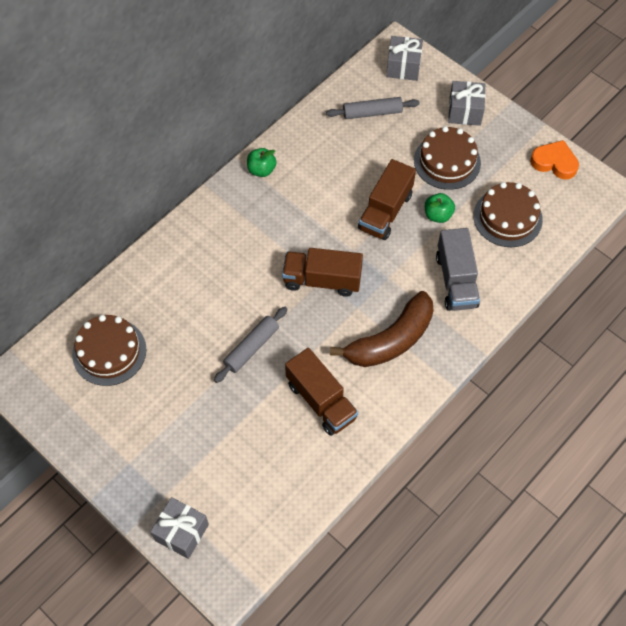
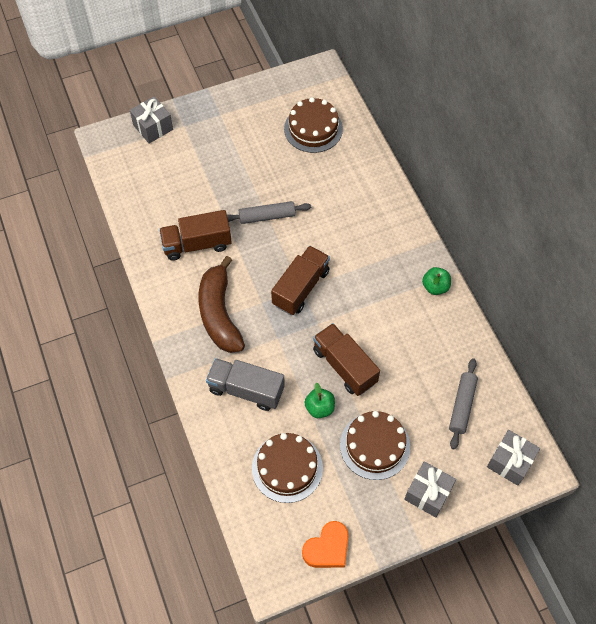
camera: 115 degrees right, 0 degrees up
(251, 347) = (267, 216): grey rolling pin -> grey rolling pin turned 75 degrees counterclockwise

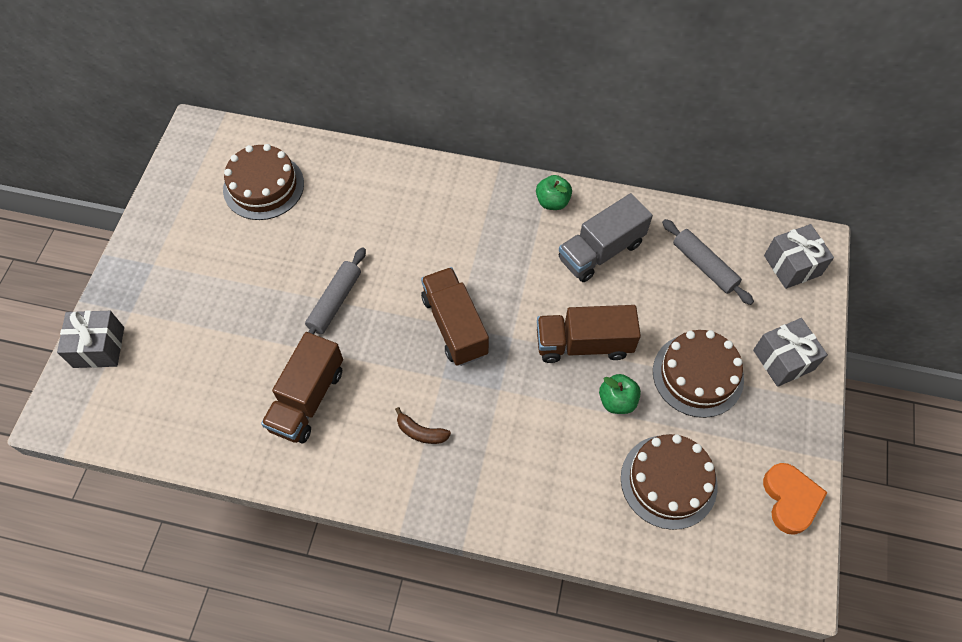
camera: 55 degrees left, 0 degrees up
(219, 314) = (421, 432): brown banana -> brown banana, size x0.41
(246, 390) = (541, 464): grey truck -> grey truck (601, 251)

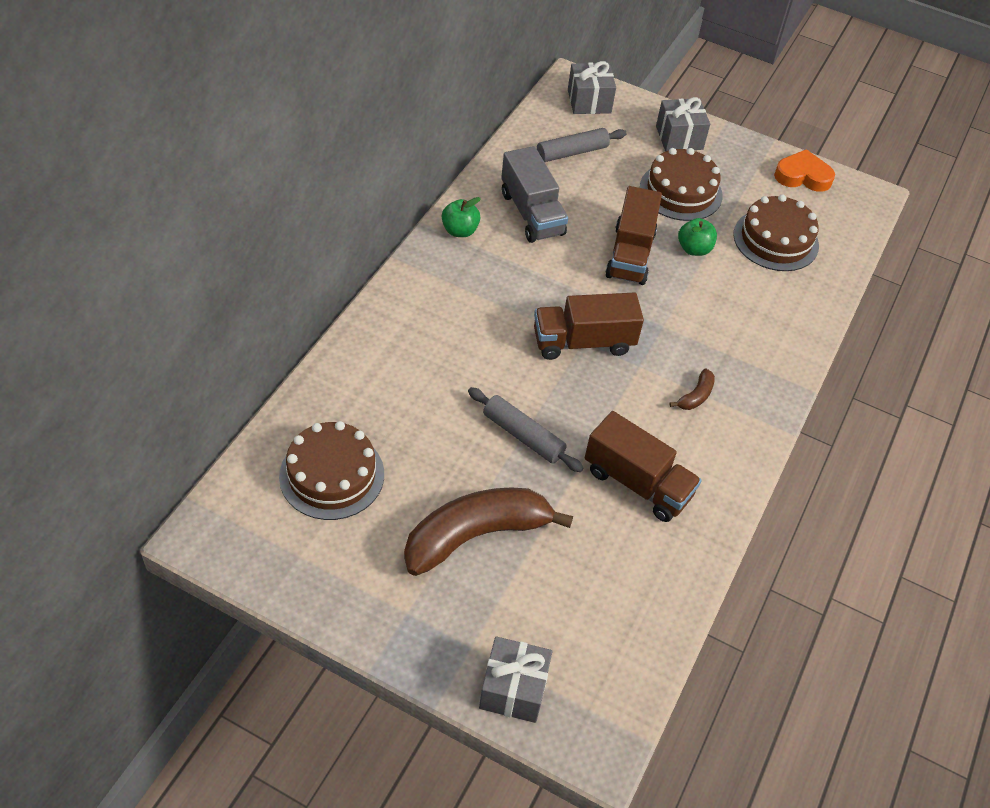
camera: 80 degrees left, 10 degrees down
(229, 291) = (476, 535): none -> brown banana

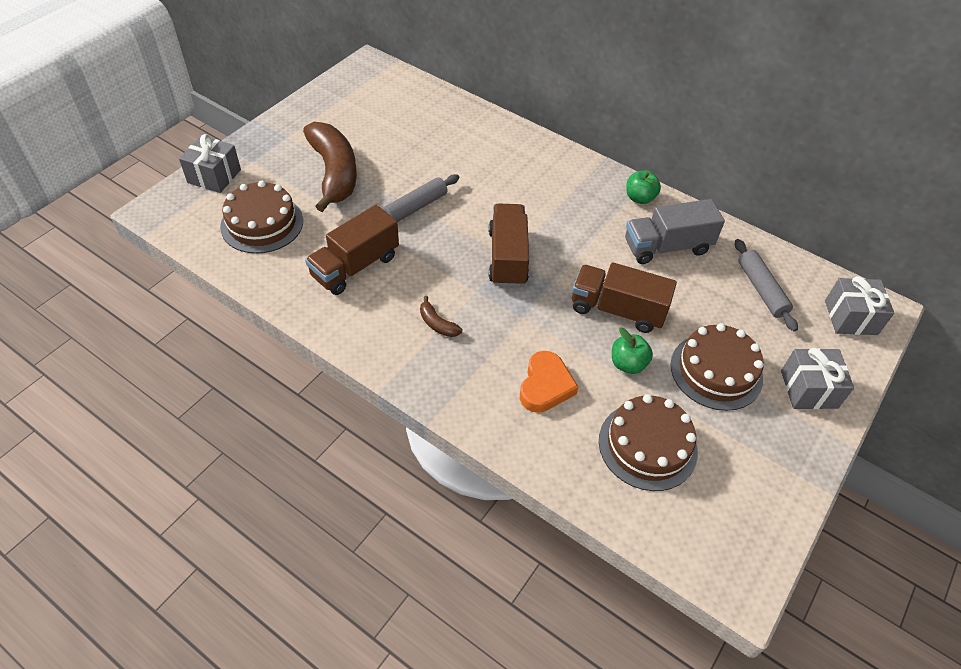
camera: 100 degrees right, 0 degrees up
(332, 475) = (401, 114): brown cake -> brown cake (262, 223)
(802, 176) = (765, 508): orange heart -> orange heart (545, 386)

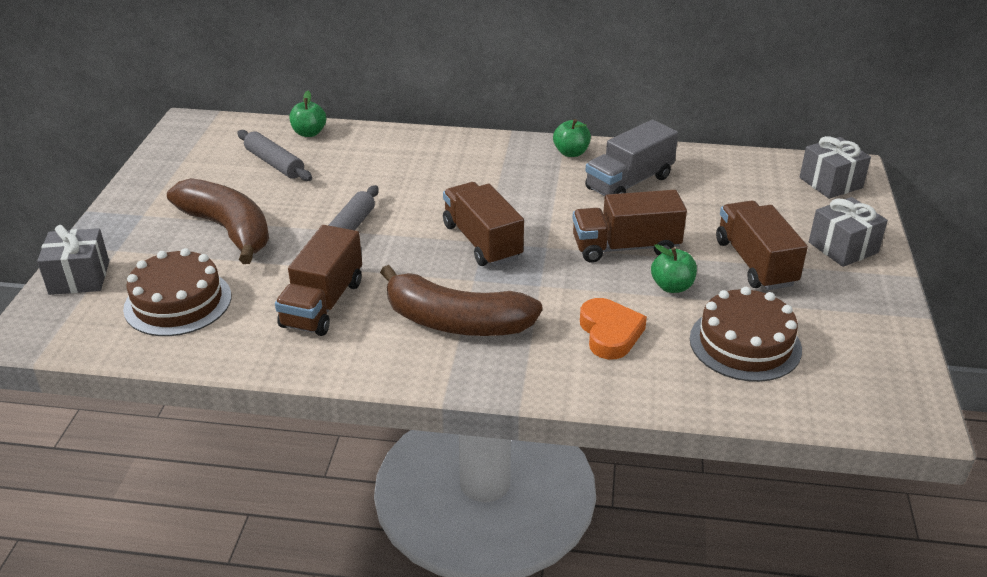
camera: 25 degrees left, 15 degrees down
(437, 324) = (456, 322): brown banana -> brown banana, size x2.46
(448, 103) = (309, 133): none -> green apple
(716, 371) = (755, 263): brown cake -> brown truck
(761, 289) = (740, 187): grey rolling pin -> grey rolling pin (275, 163)

